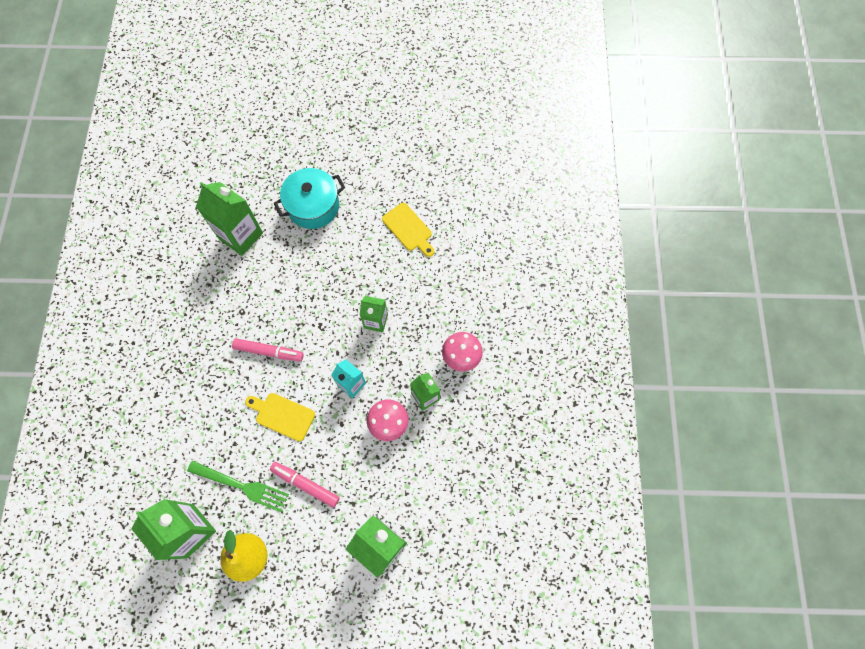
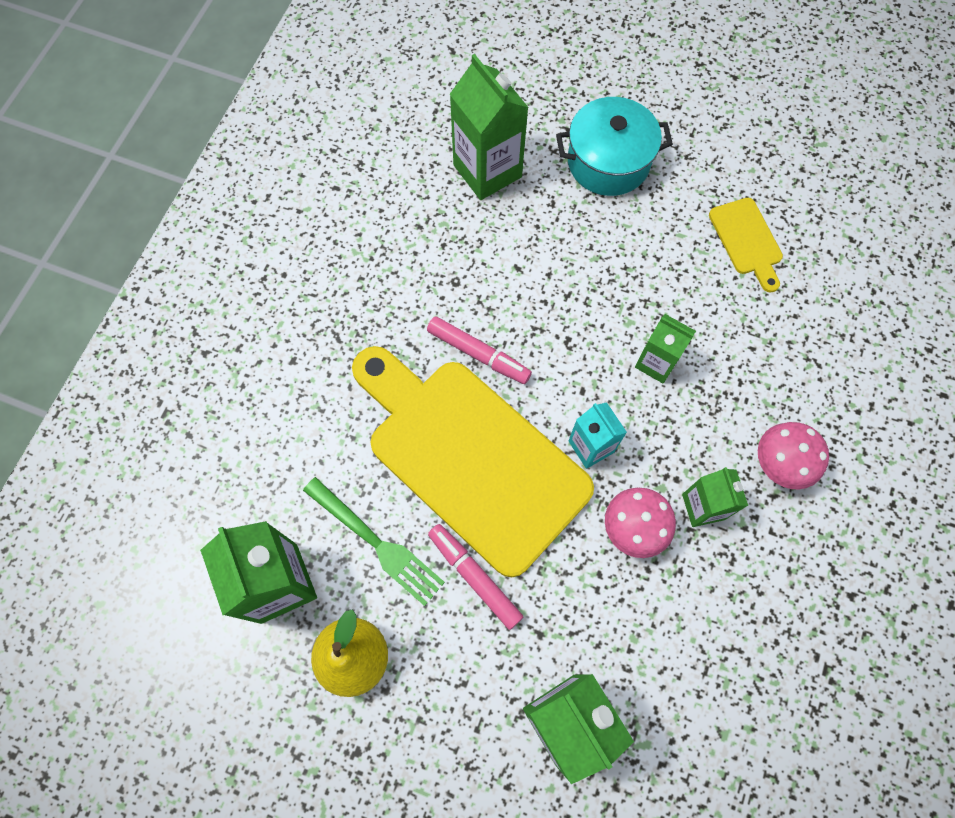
camera: 20 degrees right, 0 degrees up
(282, 415) = (470, 457): yellow cutting board -> yellow cutting board, size x2.39

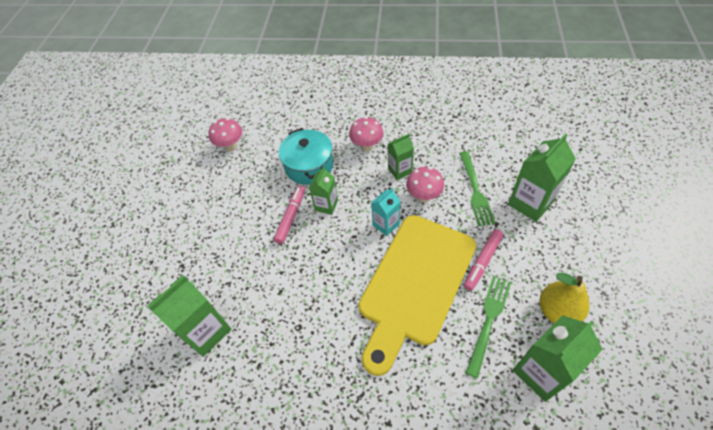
camera: 100 degrees left, 15 degrees down
(478, 354) = (347, 298): pink marker -> pink marker (291, 217)
(608, 162) = (192, 258): turquoise pot -> turquoise pot (309, 166)
(621, 628) = (475, 190): none -> green fork
(747, 240) = (240, 179): yellow cutting board -> none
(829, 235) = (231, 146): none -> pink mushroom

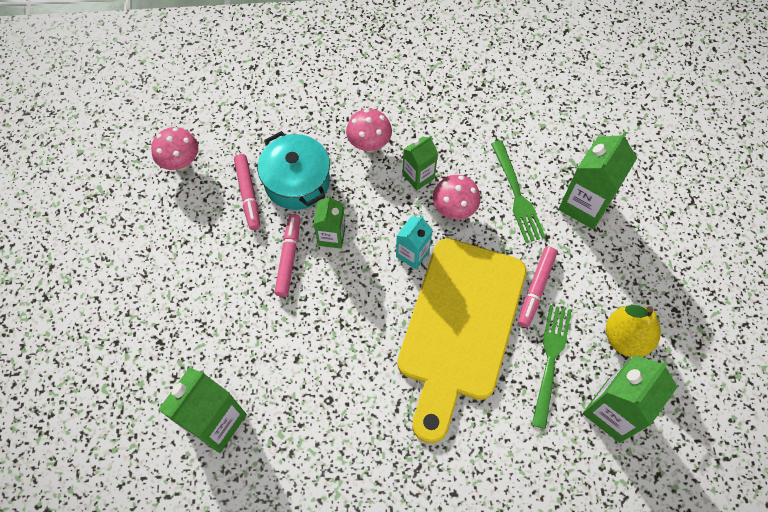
camera: 15 degrees left, 10 degrees up
(272, 171) = (248, 194): none -> pink marker

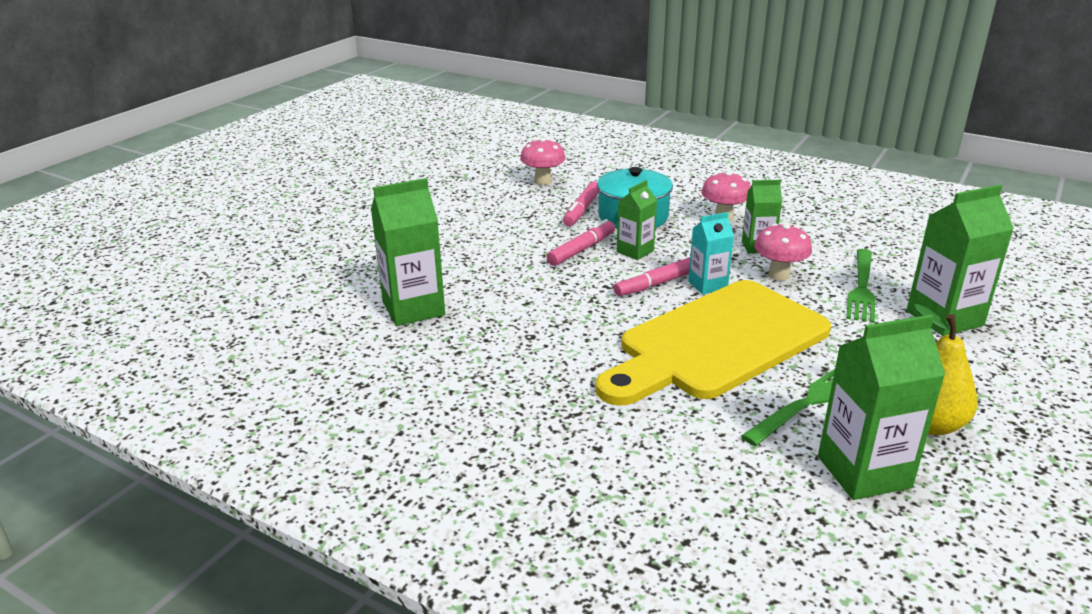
camera: 35 degrees right, 35 degrees down
(536, 289) = (832, 350): pink marker -> pink marker (657, 284)

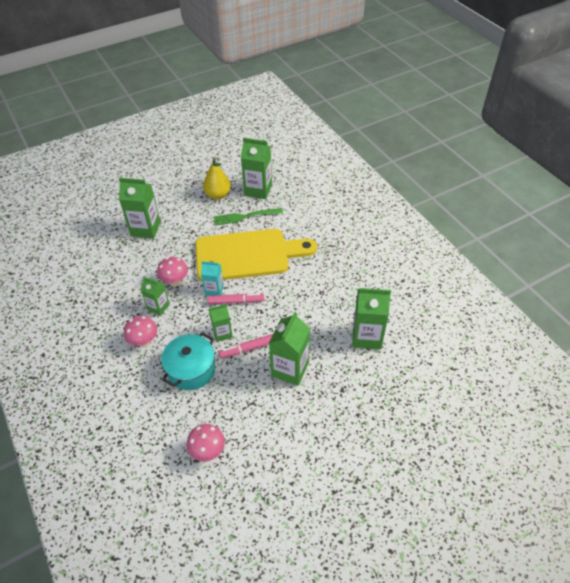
camera: 150 degrees left, 20 degrees up
(506, 249) = (290, 369): none -> green carton
(582, 210) = (214, 393): pink marker -> none
(861, 288) = (151, 258): green fork -> none

